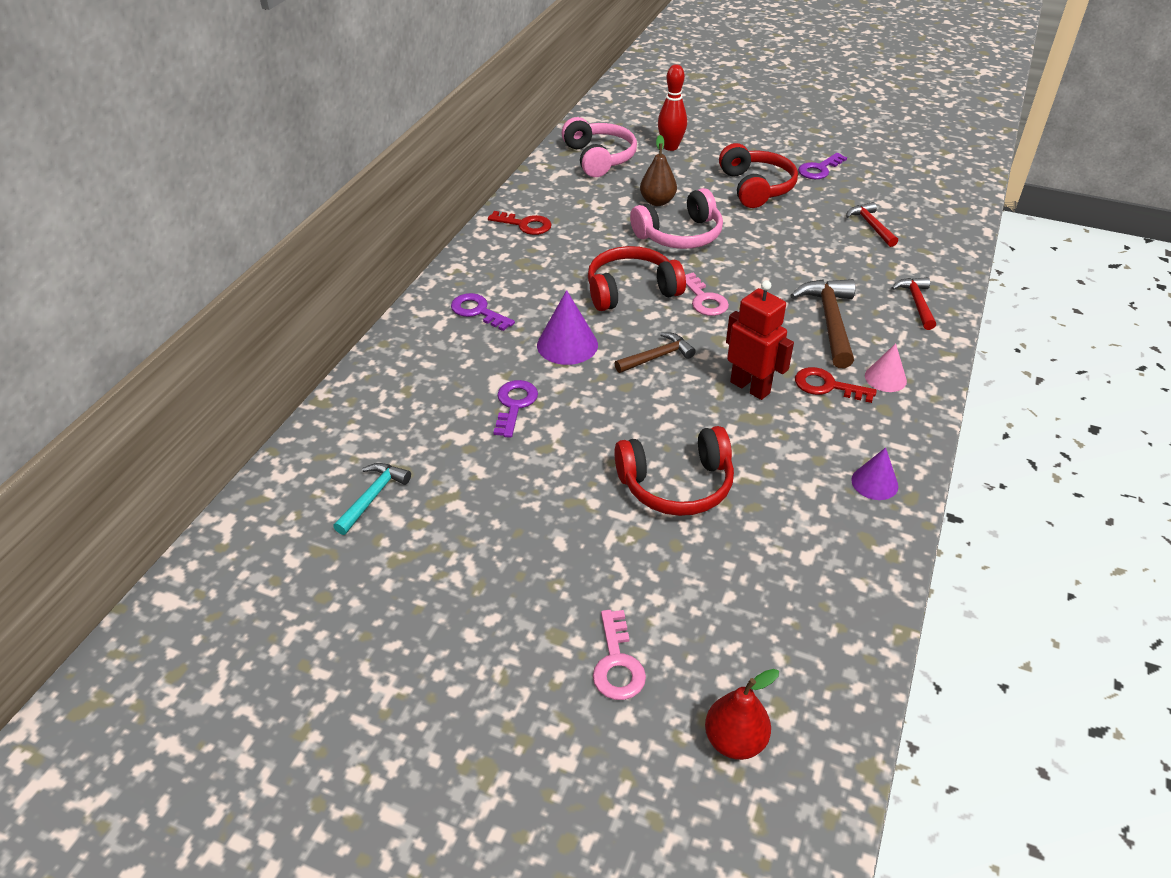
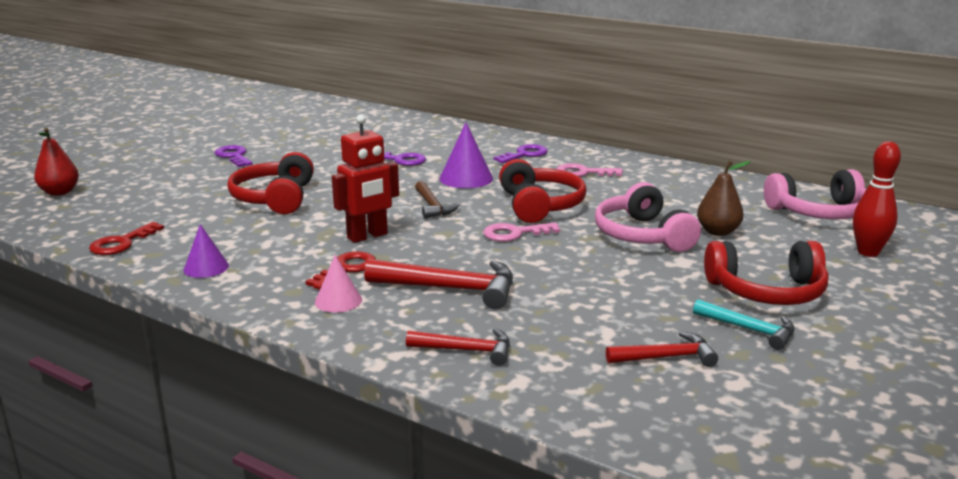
camera: 100 degrees right, 20 degrees down
(372, 497) = (338, 127): turquoise hammer -> turquoise hammer (749, 329)
(525, 225) = (663, 174): red key -> red key (121, 243)
(617, 664) = (147, 171): pink key -> pink key (583, 173)
(819, 169) = (839, 347): purple key -> purple key (234, 156)
(829, 322) = (450, 289): brown hammer -> red hammer

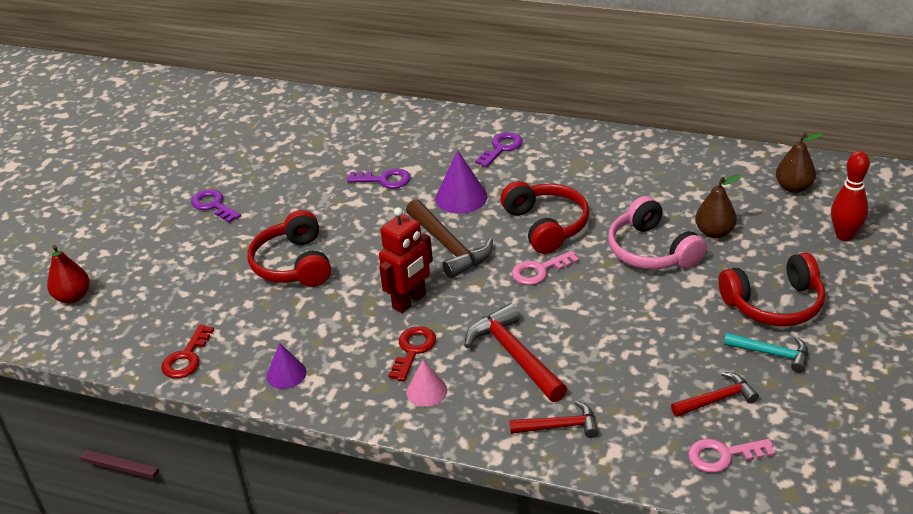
camera: 10 degrees left, 15 degrees up
(432, 206) = (448, 246): brown hammer -> brown hammer, size x1.63
(450, 289) = (514, 356): red hammer -> red hammer turned 120 degrees counterclockwise
(583, 173) = (567, 167): pink key -> pink key (723, 455)
(819, 212) = (793, 187): pink headphones -> brown pear

